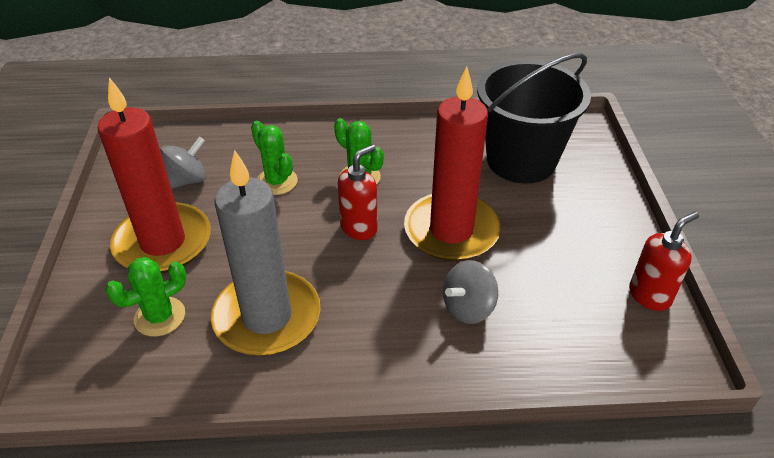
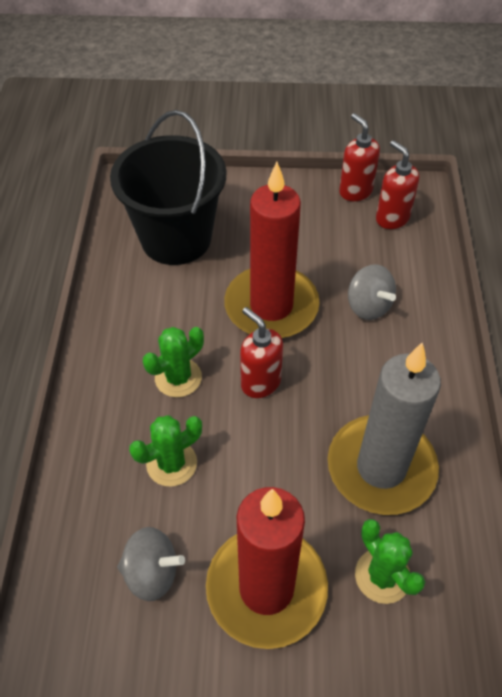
camera: 85 degrees left, 10 degrees up
(187, 181) = (152, 573): grey spinning top -> grey spinning top turned 135 degrees clockwise
(616, 332) = (392, 218): none -> red soap dispenser

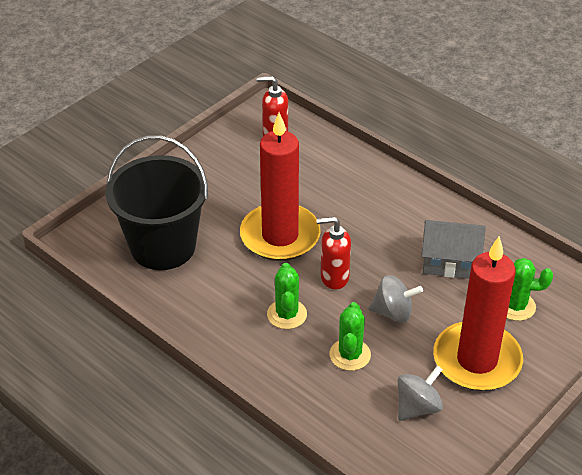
camera: 50 degrees left, 10 degrees down
(355, 191) = (231, 136): red soap dispenser -> none
(368, 306) = (331, 193): grey spinning top -> grey spinning top (393, 312)
(381, 467) = (449, 262): grey candle -> grey house

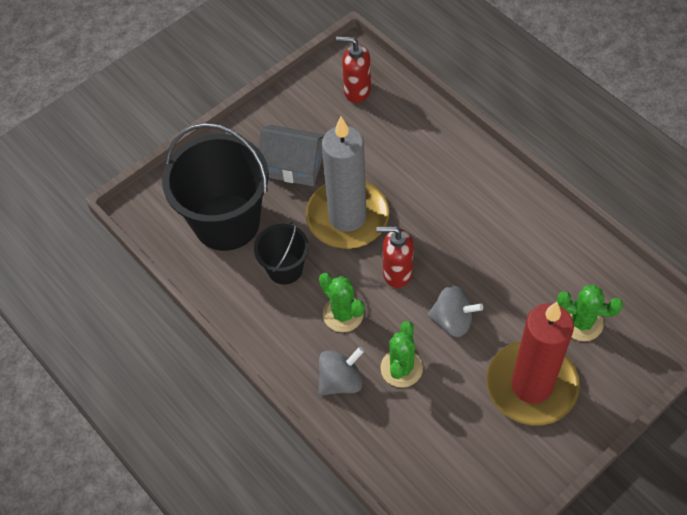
camera: 10 degrees right, 15 degrees up
(225, 281) = (285, 269): none -> black bucket
(280, 236) = (347, 217): red candle -> grey candle
(287, 314) = (343, 314): green cactus -> green cactus turned 45 degrees counterclockwise
(417, 407) = (462, 436): grey spinning top -> grey spinning top (341, 381)
(449, 262) = (520, 263): grey house -> grey house (293, 166)

